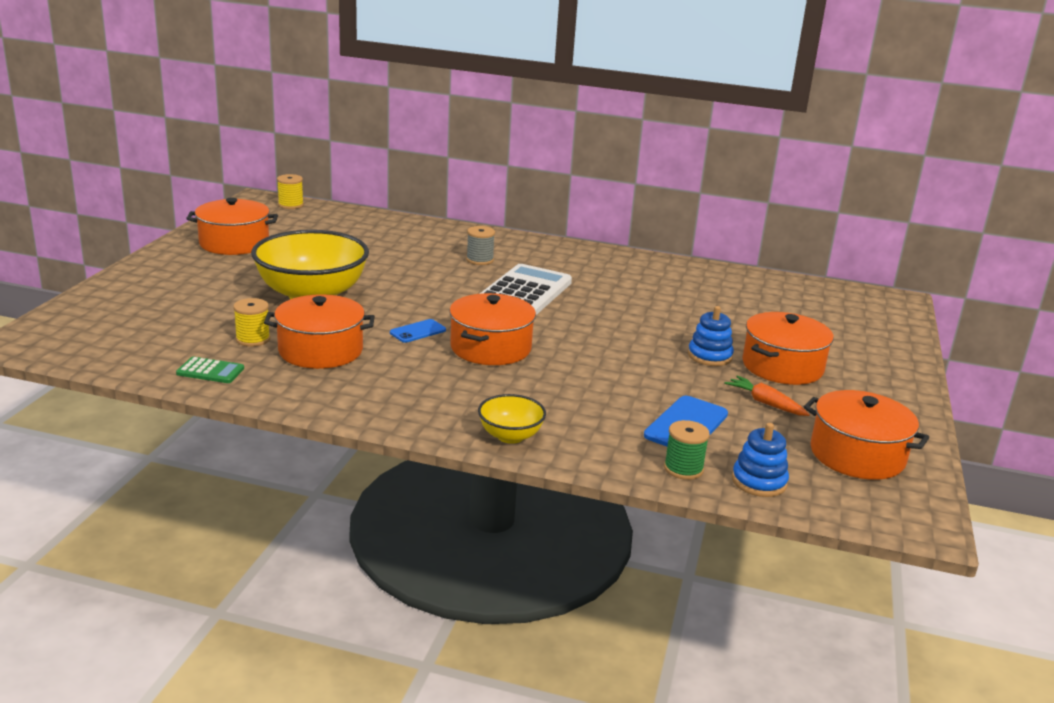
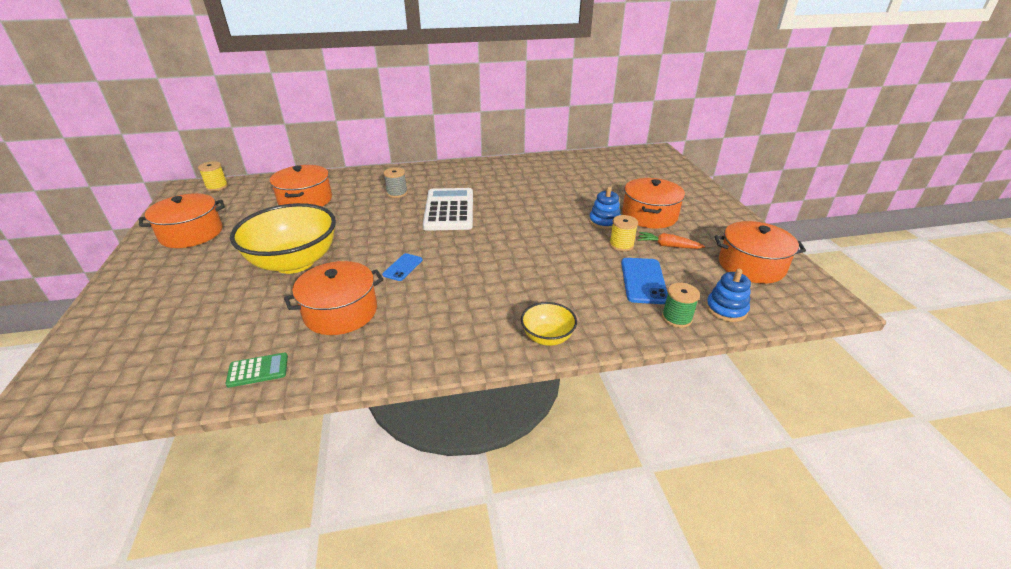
camera: 25 degrees left, 10 degrees up
(253, 339) = (274, 322): yellow spool -> yellow spool (621, 245)
(490, 348) = (466, 263): orange pot -> orange pot (305, 200)

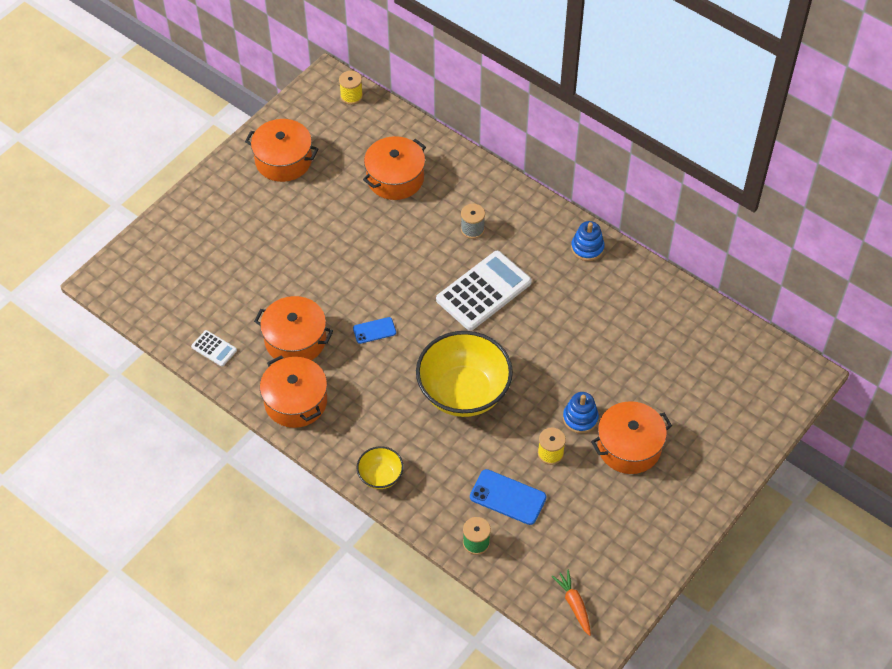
camera: 50 degrees right, 20 degrees up
(258, 370) = (214, 348): green calculator -> white calculator
(294, 262) = (315, 260): yellow bowl -> yellow bowl (463, 392)
(643, 281) = (507, 497): blue phone -> blue phone turned 60 degrees clockwise
(668, 246) = (583, 488): orange carrot -> orange carrot (574, 604)
(726, 309) = (518, 570): blue stacking toy -> blue stacking toy (587, 248)
(751, 265) = (607, 563): orange pot -> orange pot (295, 401)

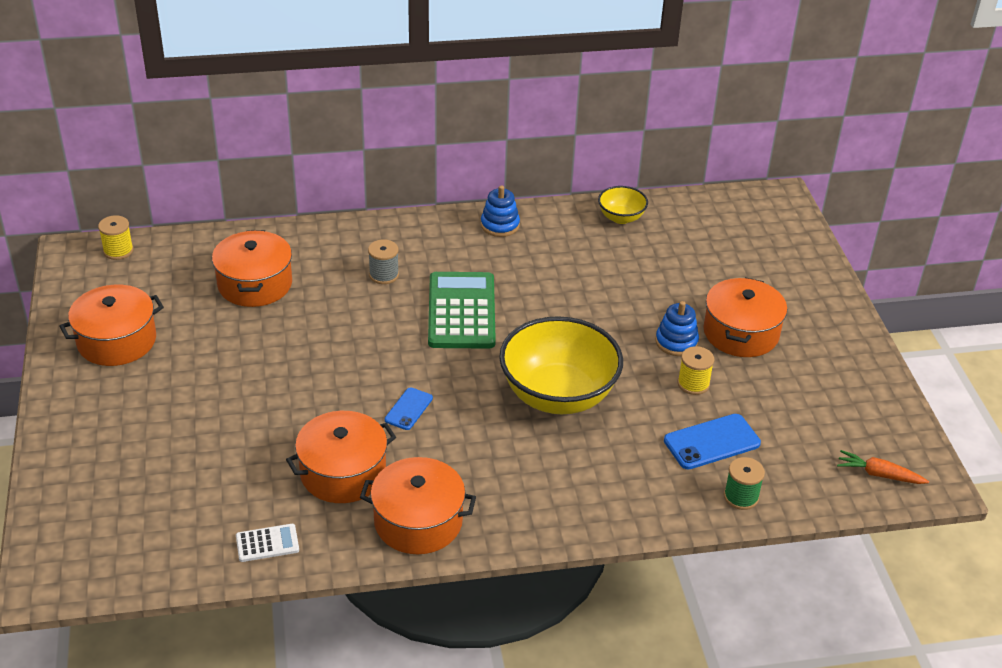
camera: 50 degrees left, 15 degrees down
(380, 476) = (587, 516): yellow bowl -> yellow bowl (621, 218)
(483, 291) = (461, 311): white calculator -> green calculator

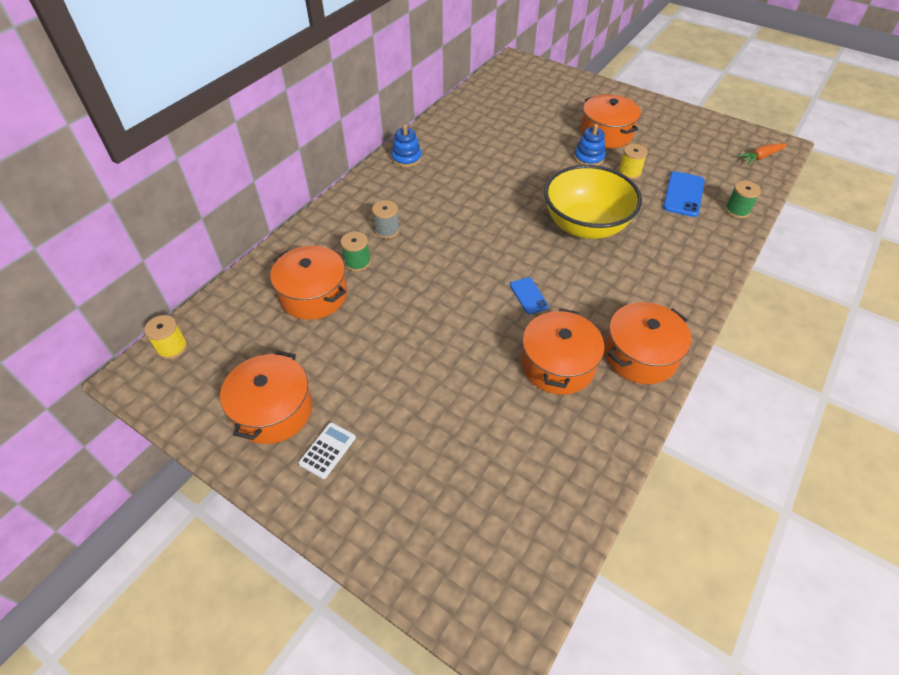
camera: 45 degrees left, 10 degrees up
(267, 543) = (592, 450): white calculator -> white calculator (327, 450)
(322, 283) = (357, 262): none -> green spool
(461, 311) = (464, 219): green calculator -> none
(621, 218) = (461, 114): yellow bowl -> none

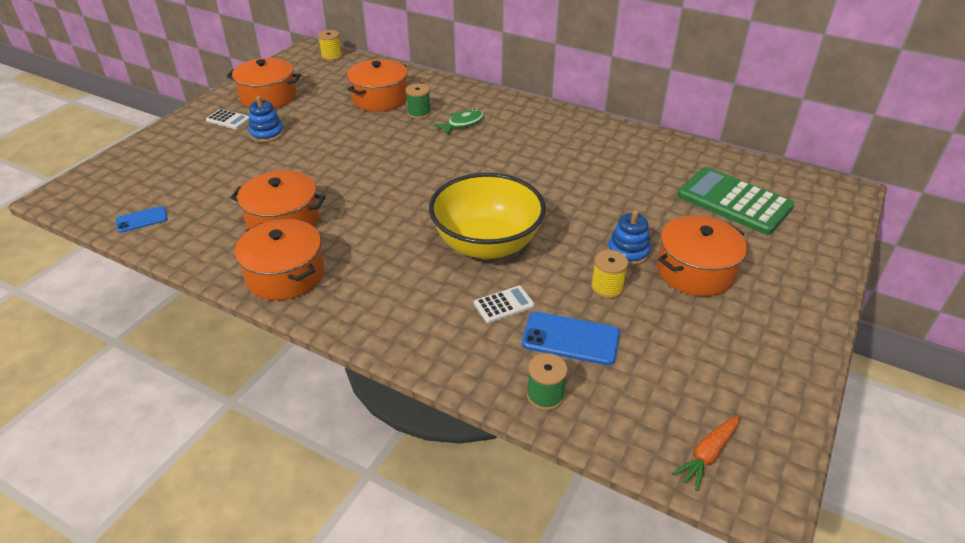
camera: 85 degrees right, 10 degrees down
(387, 230) = (463, 123): grey spool -> green fish
(406, 158) = (580, 125): blue stacking toy -> blue stacking toy (267, 134)
(527, 104) = (734, 201): none -> green calculator
(528, 296) = (374, 204): blue phone -> blue phone (142, 220)
(656, 222) = (504, 305): none -> white calculator
(760, 157) = (707, 455): orange carrot -> orange carrot turned 105 degrees counterclockwise

